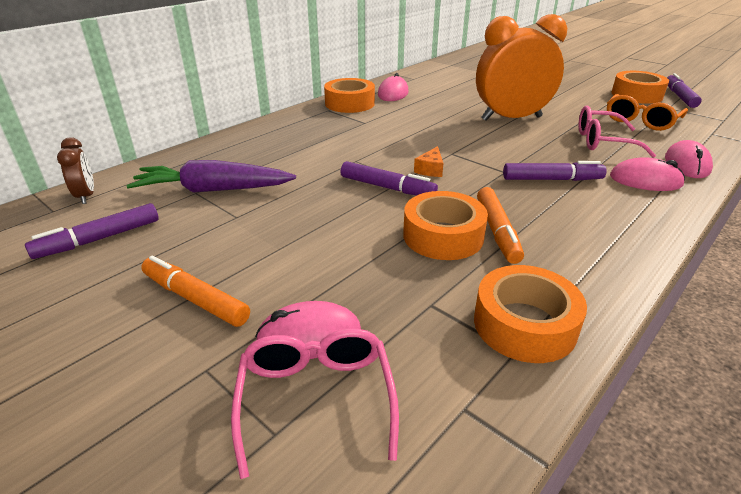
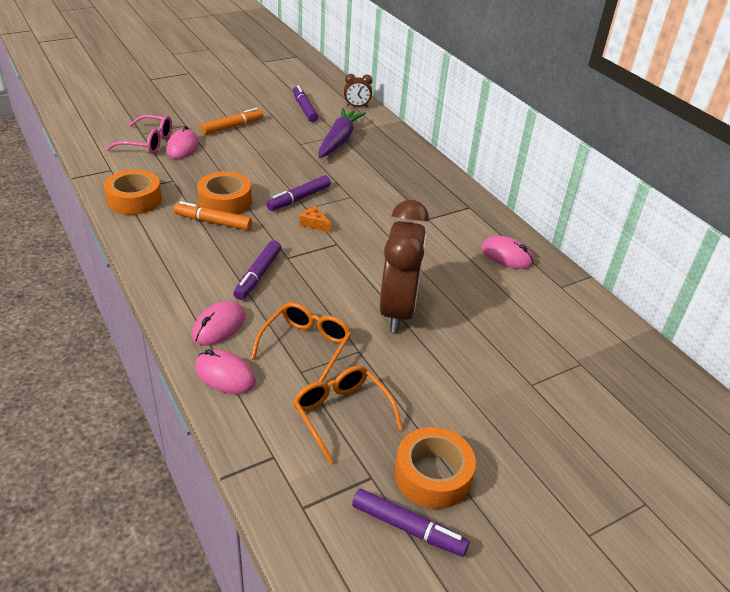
camera: 105 degrees right, 5 degrees up
(349, 103) = (482, 222): orange tape -> none
(511, 118) = (397, 310): orange clock -> brown clock
(603, 142) = (306, 346): pink glasses -> orange glasses

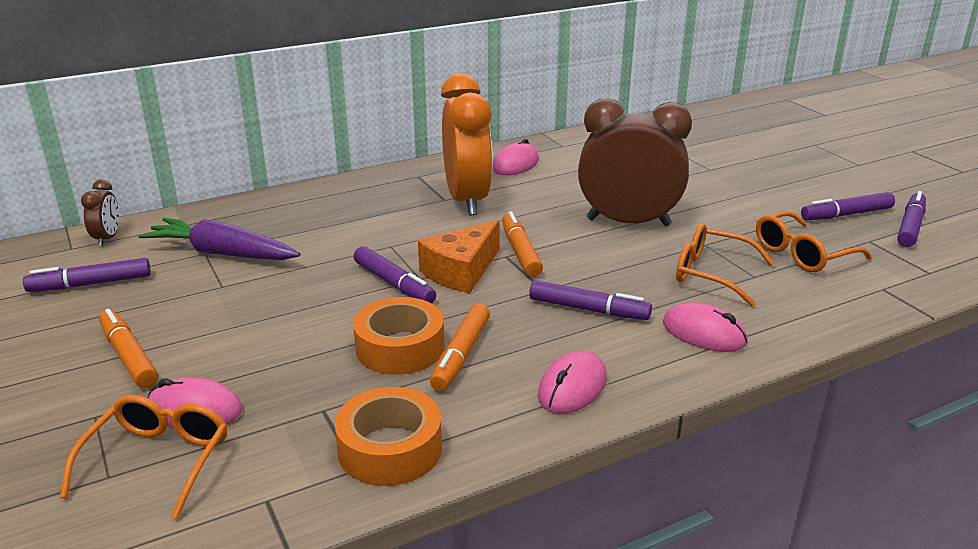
camera: 85 degrees left, 10 degrees down
(147, 142) = (157, 461): pink glasses -> orange glasses
(225, 375) = (787, 323): pink mouse -> pink mouse (572, 387)
(314, 224) = (461, 271): orange cheese -> orange cheese, size x1.97
(343, 250) = (520, 252): none -> orange marker
(428, 229) = (467, 200): none -> orange clock
(432, 475) = (846, 215): orange tape -> purple marker

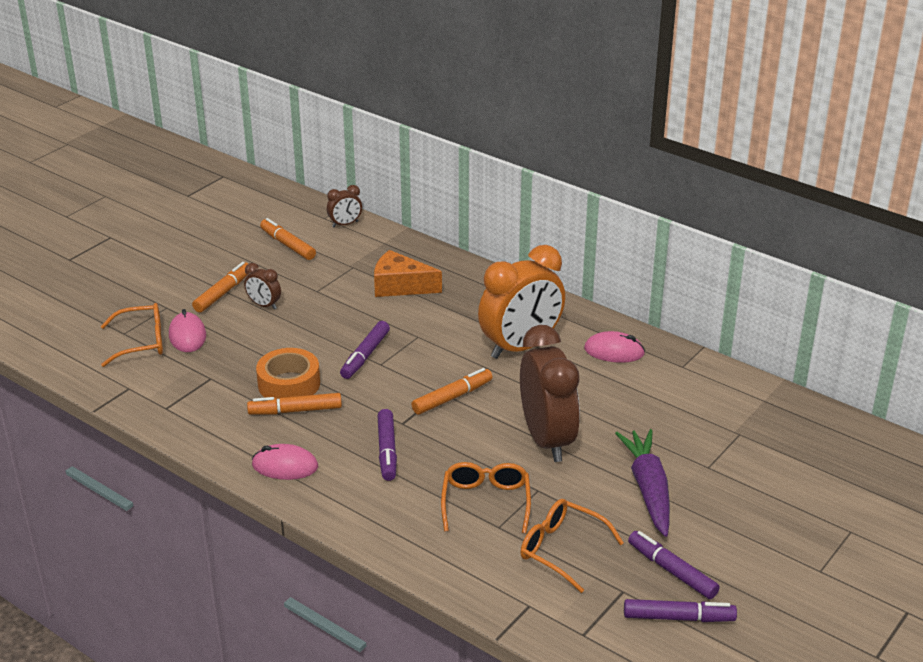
camera: 65 degrees right, 5 degrees up
(91, 284) = (288, 245): purple marker -> orange marker
(203, 330) = (264, 305): none -> brown clock
(222, 253) = (357, 274): purple carrot -> purple carrot (648, 489)
(390, 449) = (188, 413): orange tape -> none
(461, 271) = (402, 379): orange cheese -> orange cheese (400, 286)
(704, 333) = (389, 513): pink mouse -> none

